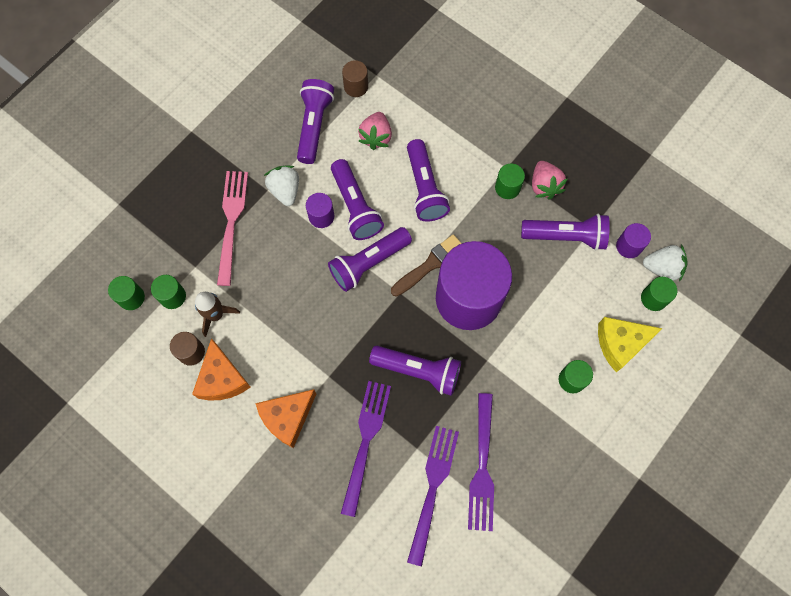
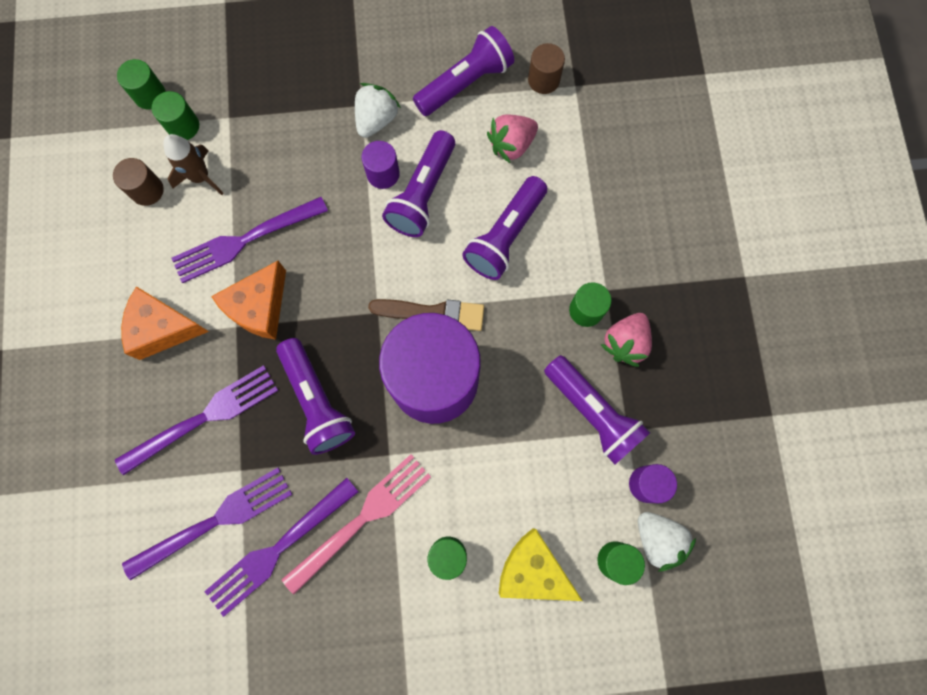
camera: 45 degrees right, 5 degrees up
(222, 379) = (147, 239): orange cheese -> orange cheese (259, 307)
(231, 222) = (300, 106): pink fork -> pink fork (362, 519)
(282, 325) = (245, 240): none -> purple fork
(368, 263) = (378, 257): purple flashlight -> none

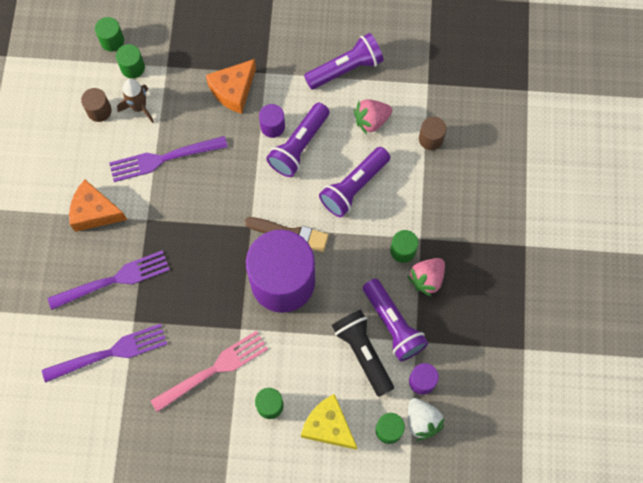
camera: 10 degrees right, 5 degrees down
(259, 307) = (166, 209): orange cheese -> orange cheese (233, 90)
(278, 548) = (151, 379): purple fork -> none
(317, 401) = (196, 282): purple flashlight -> none
(376, 120) = (275, 86): white strawberry -> none
(543, 80) = (405, 76): brown cylinder -> brown cylinder (430, 139)
(560, 459) = (363, 353): none -> black flashlight

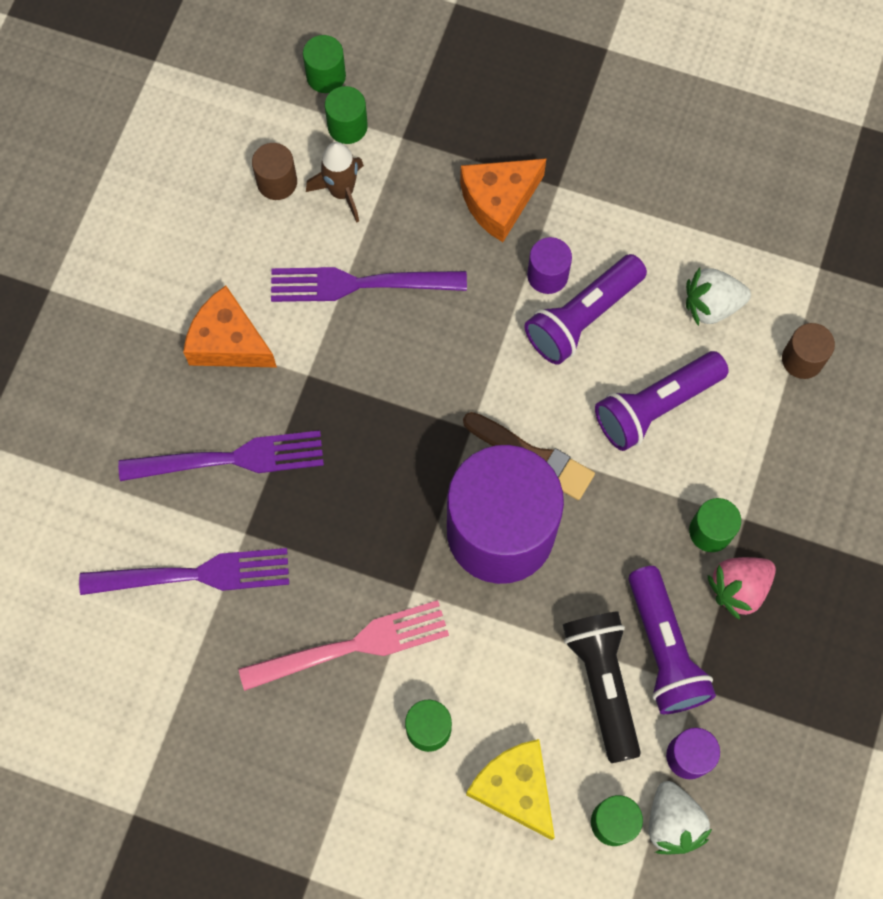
camera: 15 degrees right, 0 degrees up
(346, 68) = (690, 211): purple flashlight -> none
(371, 120) = (711, 305): pink strawberry -> white strawberry

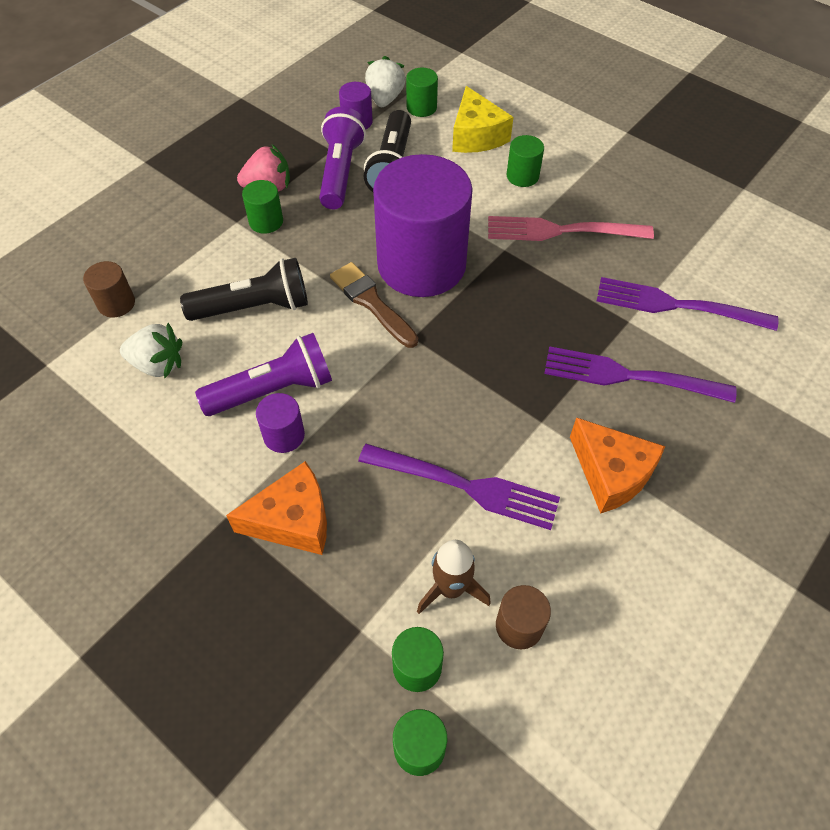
camera: 160 degrees left, 15 degrees down
(655, 407) = (254, 307): purple flashlight -> black flashlight

